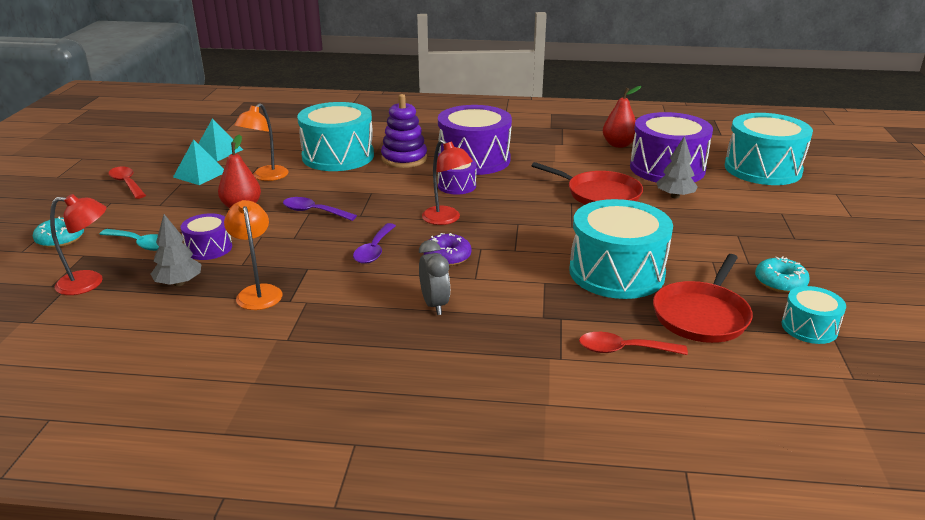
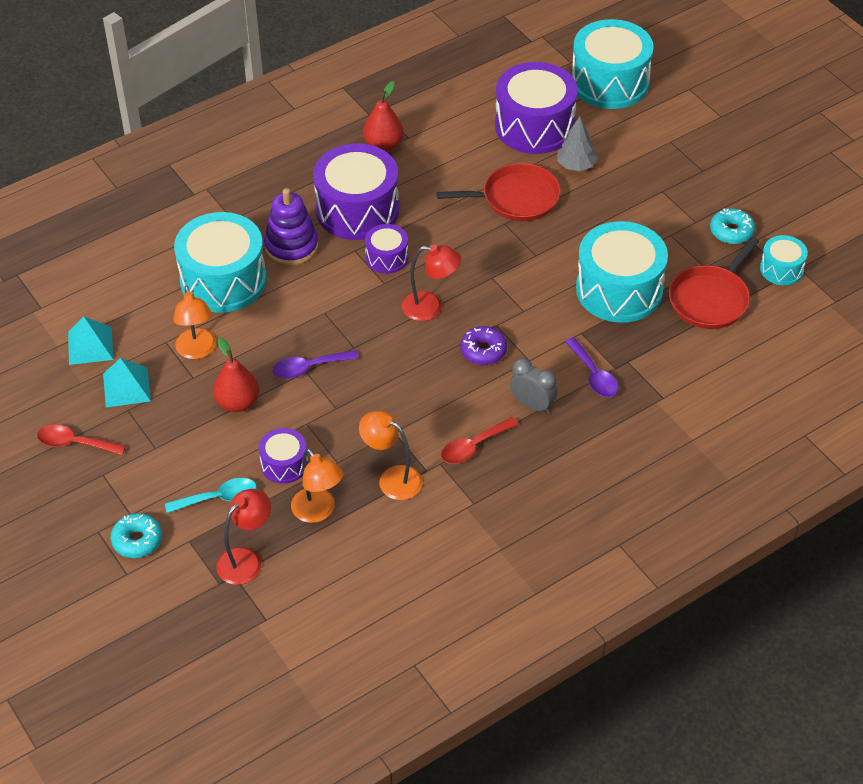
camera: 40 degrees left, 20 degrees up
(179, 283) = (318, 512): grey tree -> orange lamp
(374, 250) = (419, 379): purple spoon -> purple spoon (593, 375)
(618, 145) = (460, 110): red pear -> red pear (383, 145)
(624, 350) = (693, 364): red spoon -> red spoon (473, 446)
(702, 315) = (711, 299): red pan -> red pan turned 45 degrees clockwise

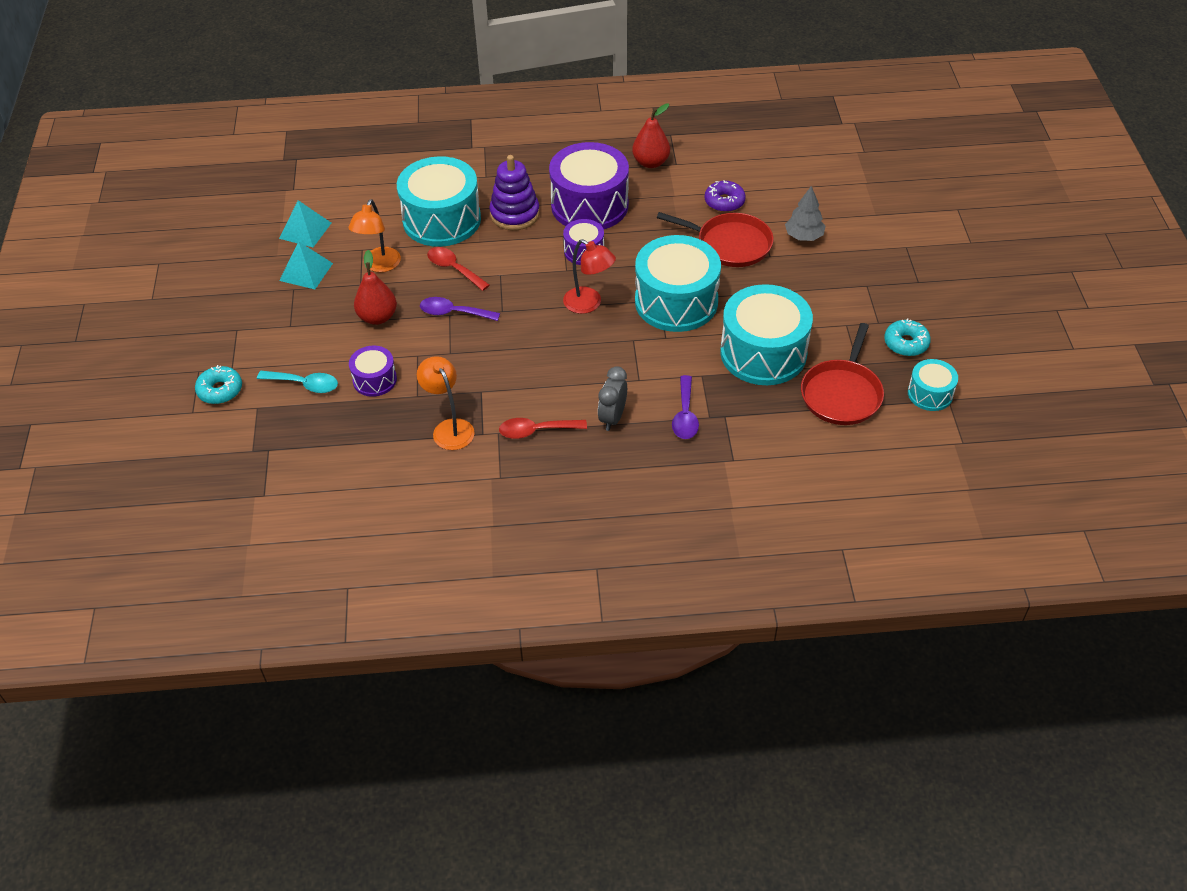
camera: 30 degrees right, 0 degrees up
(75, 443) = (236, 298): red spoon -> red spoon (454, 269)
(246, 560) = (286, 441): red lamp -> none
(318, 512) = (371, 429): orange lamp -> none
(483, 351) = (605, 356): purple donut -> purple donut (724, 202)
(532, 405) = (612, 418): grey clock -> grey clock turned 135 degrees counterclockwise
(534, 126) = (791, 192): purple drum -> none
(610, 82) = (887, 179): turquoise drum -> turquoise drum (676, 302)
(711, 299) = (842, 394): red pan -> red pan turned 45 degrees counterclockwise

